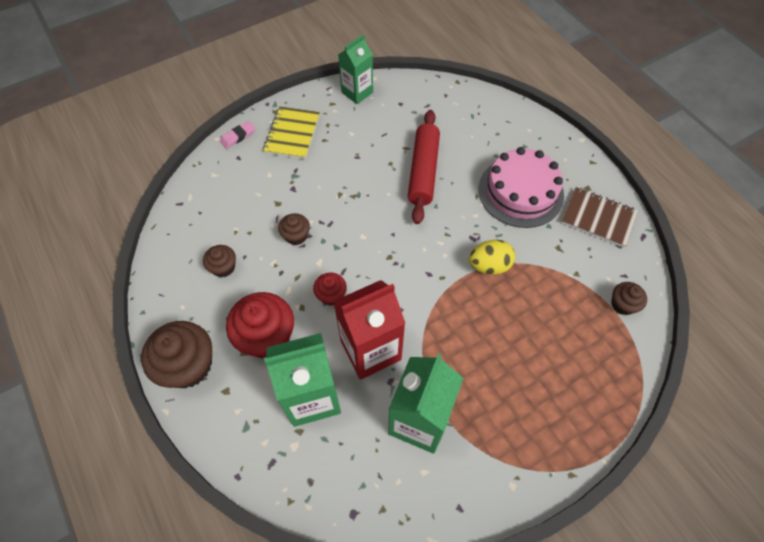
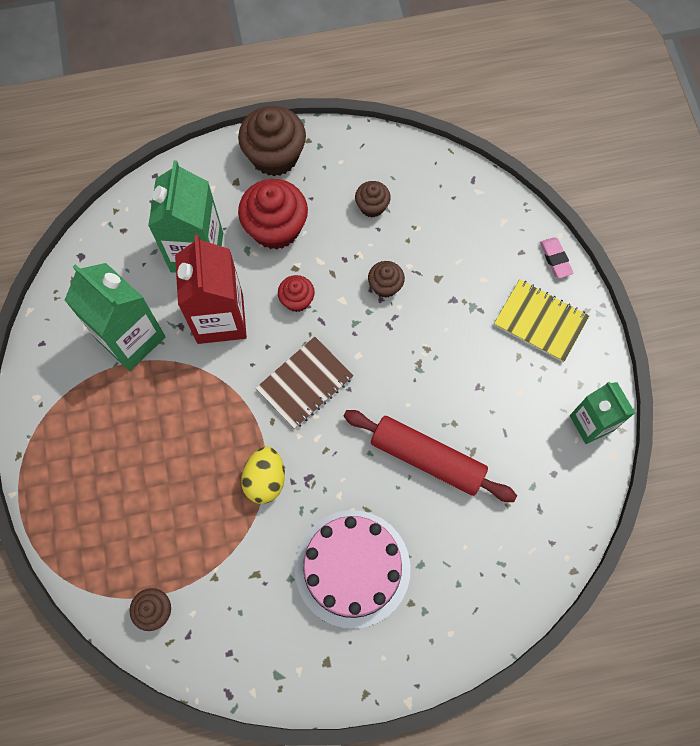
camera: 110 degrees right, 10 degrees up
(598, 218) = (276, 649): brown notebook -> brown notebook (305, 383)

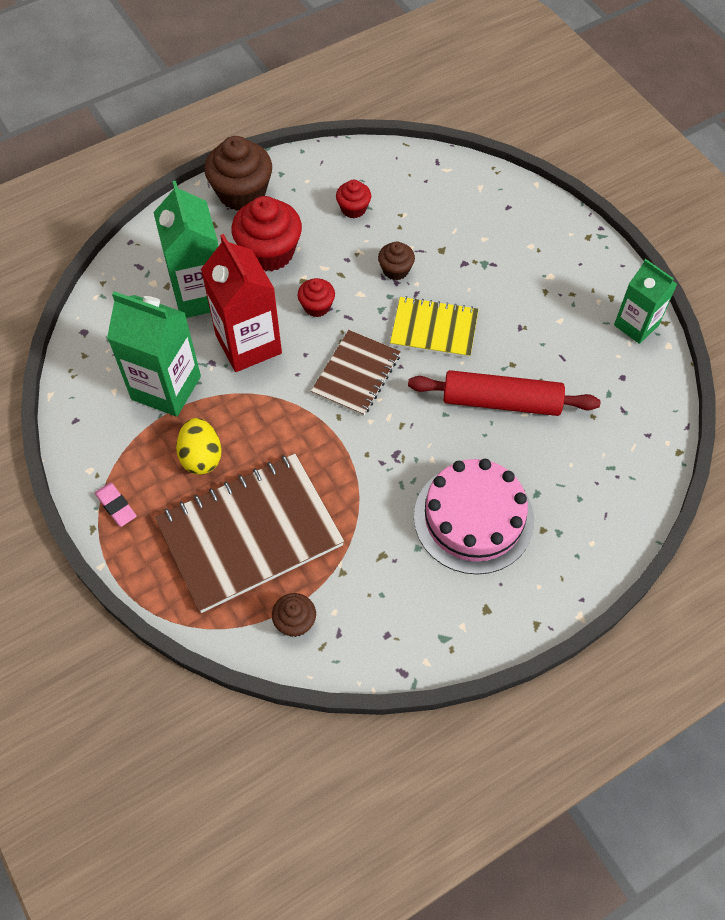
camera: 20 degrees left, 10 degrees down
(149, 510) = (250, 534): none -> brown notebook
(265, 480) = (354, 469): yellow egg -> yellow egg (201, 457)
(372, 206) = (353, 209): brown cupcake -> red cupcake
(540, 321) = (551, 257): yellow notebook -> yellow notebook (434, 329)
(555, 259) = (541, 204): pink eraser -> pink eraser (116, 506)

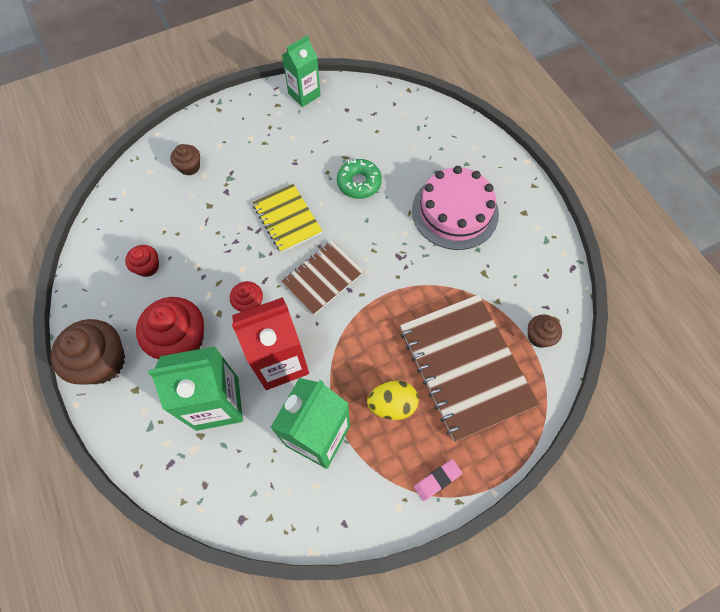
camera: 85 degrees left, 5 degrees up
(356, 374) = (323, 278): brown notebook -> brown notebook turned 75 degrees counterclockwise
(395, 270) = (223, 240): brown cupcake -> brown cupcake (189, 167)
(434, 329) = (287, 219): yellow notebook -> yellow notebook turned 45 degrees counterclockwise
(501, 401) = (359, 183): red rolling pin -> green donut

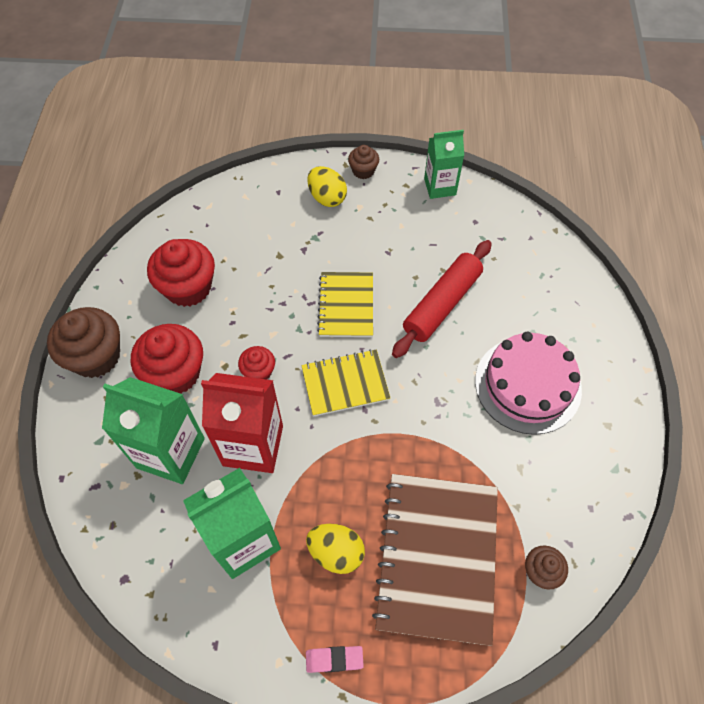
camera: 30 degrees right, 5 degrees down
(148, 267) = (188, 287): red cupcake -> red cupcake, size x1.90
(189, 167) = (284, 209): brown cupcake -> brown cupcake (363, 171)
(220, 142) = (327, 198): none -> yellow egg
(323, 278) = (345, 384): brown notebook -> yellow notebook
(359, 183) = (441, 304): green donut -> red rolling pin

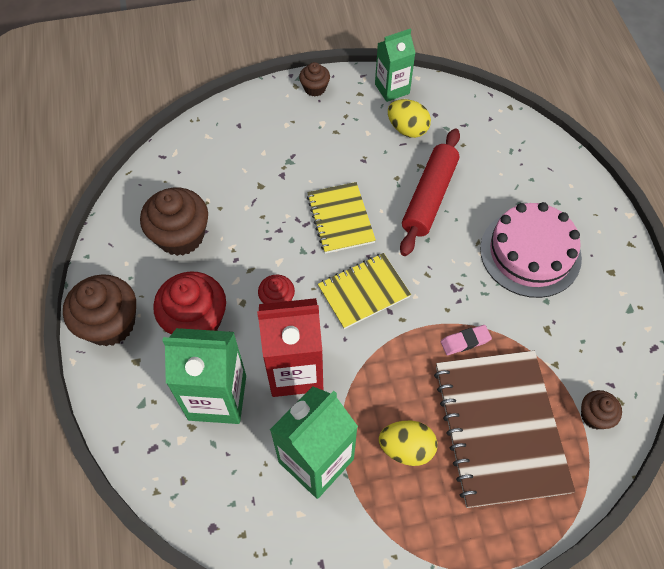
camera: 15 degrees left, 0 degrees up
(188, 287) = (181, 236): red cupcake -> brown cupcake
(327, 198) = (288, 121): yellow egg -> yellow egg (407, 129)
(334, 659) = (436, 545): pink eraser -> pink eraser (465, 341)

